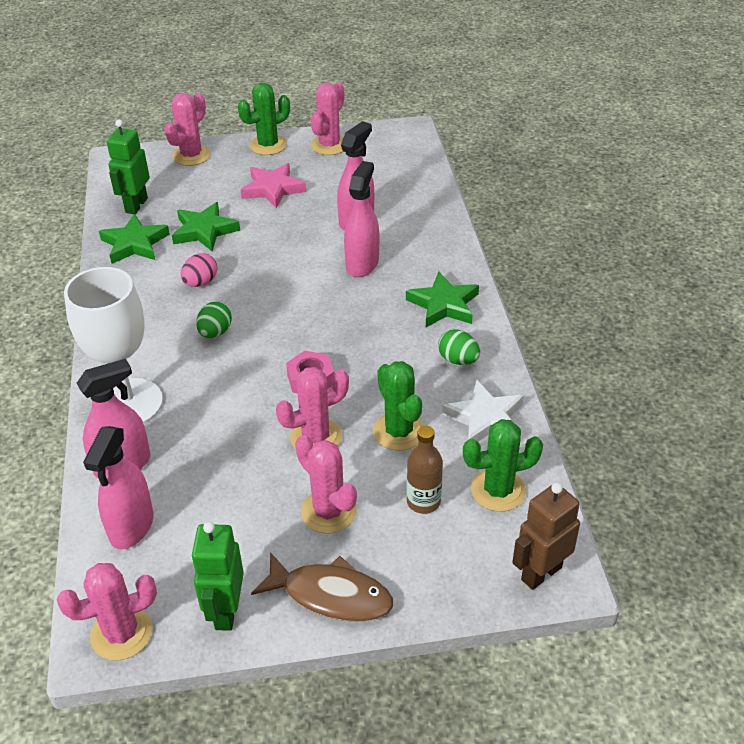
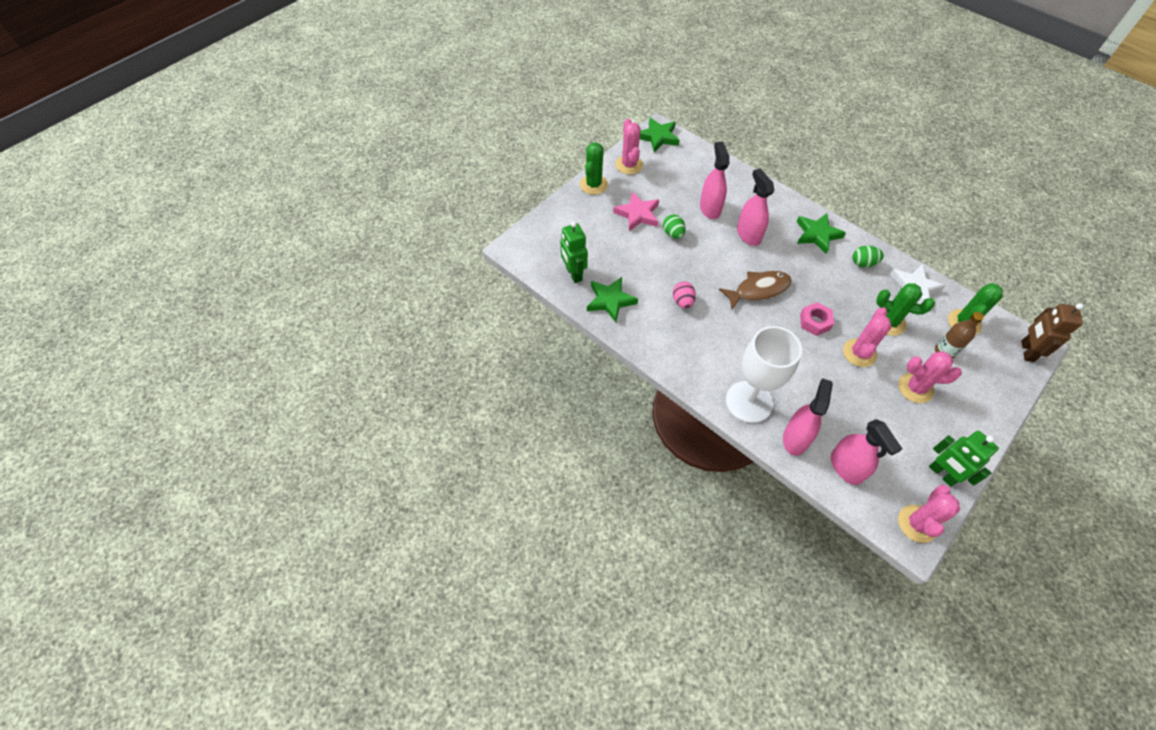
camera: 40 degrees left, 15 degrees up
(191, 155) = (558, 218): pink cactus -> none
(204, 231) = (638, 266): green star -> green star (658, 137)
(215, 332) = (733, 327): green egg -> green egg (673, 234)
(331, 595) = (970, 429): brown fish -> brown fish (758, 290)

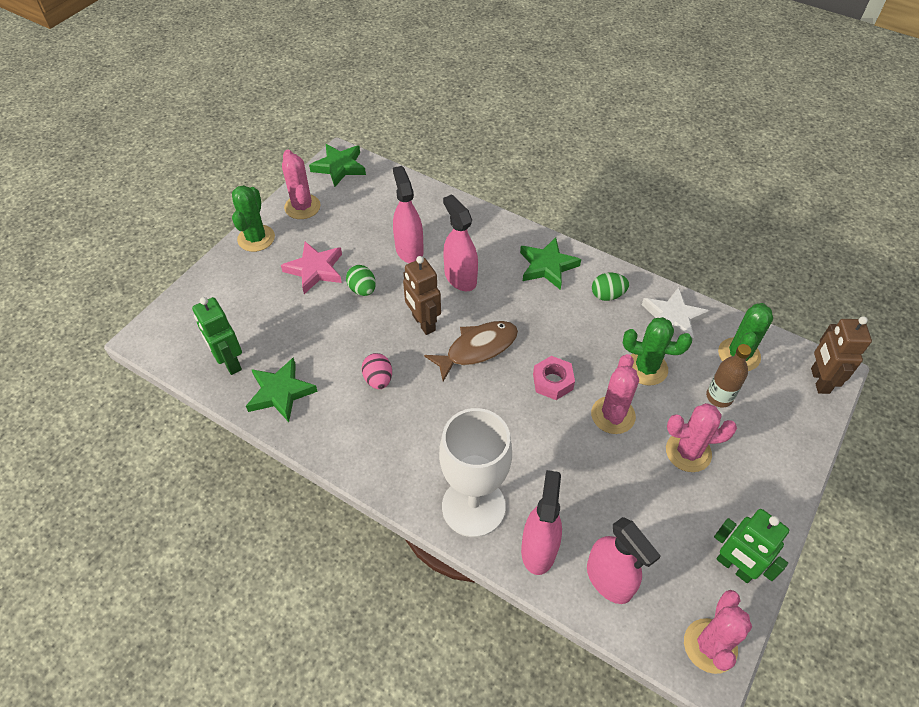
camera: 10 degrees left, 5 degrees down
(718, 265) = (423, 323): none -> brown robot

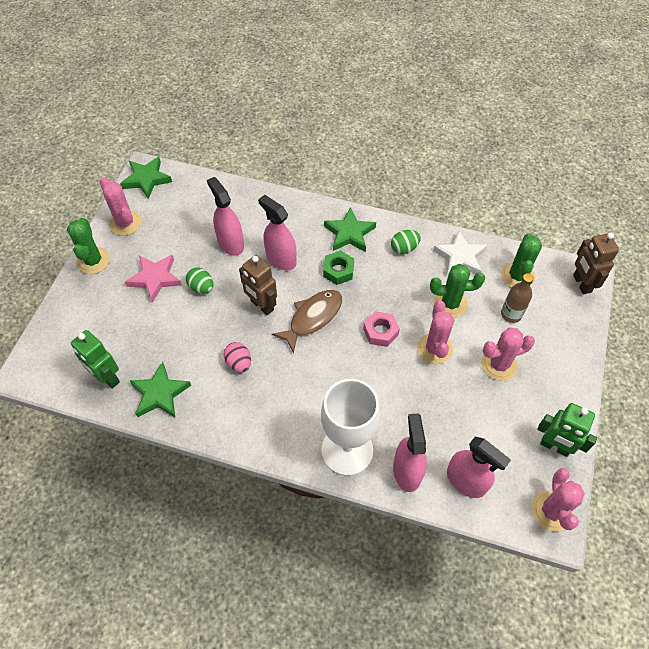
camera: 15 degrees left, 5 degrees up
(522, 304) = (338, 271): none -> green nut

